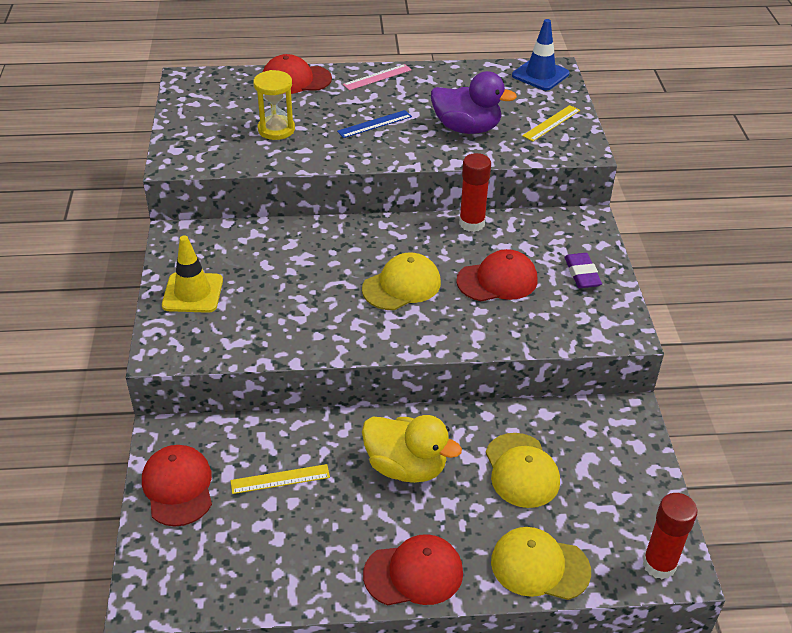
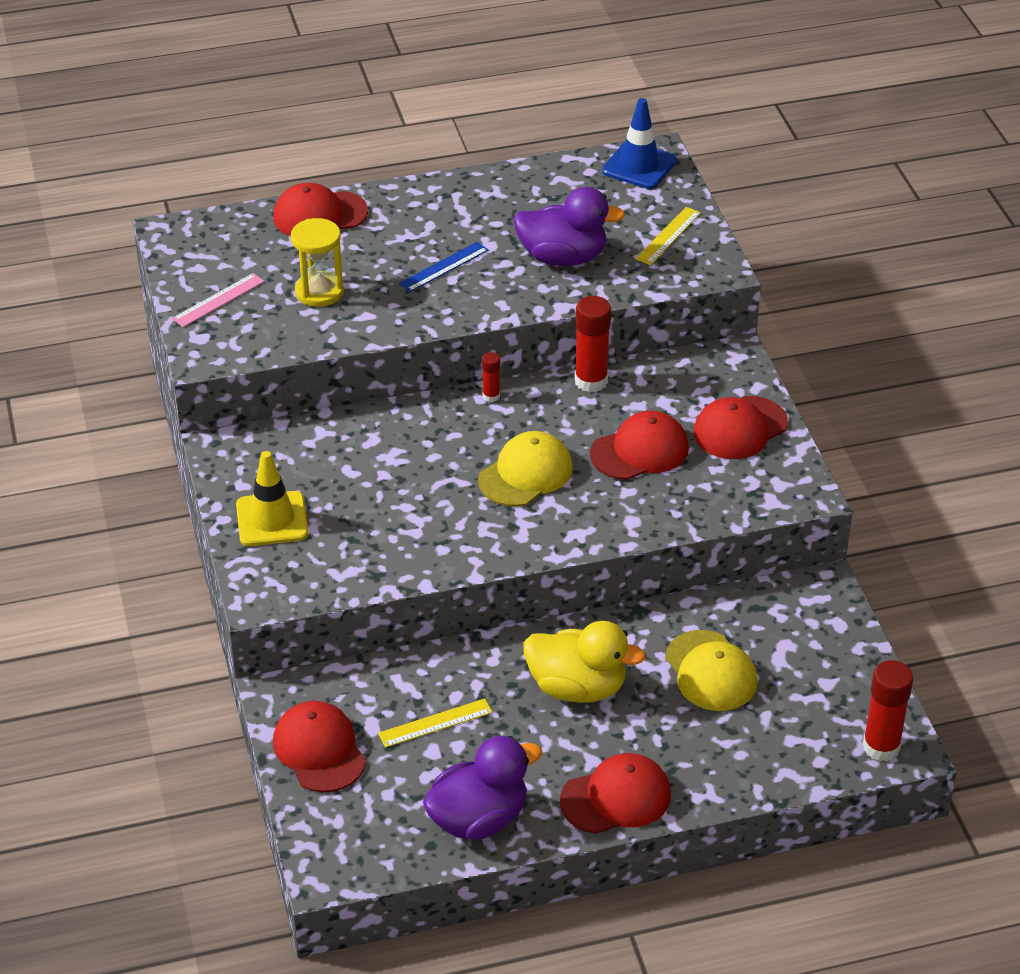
camera: 10 degrees left, 0 degrees up
(290, 573) = (479, 819): none -> purple duck
(377, 77) = (426, 197): pink ruler -> pink ruler (218, 300)
(392, 224) = (491, 396): none -> red glue stick
(539, 566) = (752, 769): yellow cap -> none
(582, 274) = (740, 428): purple eraser -> red cap

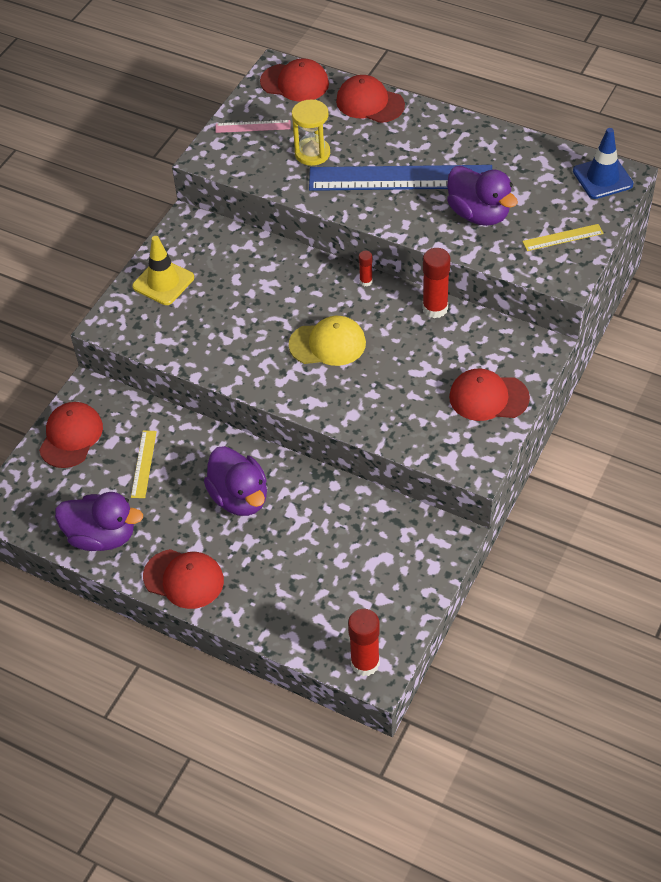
camera: 45 degrees right, 10 degrees up
(435, 723) = (143, 464): yellow ruler -> yellow ruler turned 75 degrees clockwise
(444, 267) = (400, 178): blue ruler -> blue ruler, size x2.36
(577, 687) = (239, 497): yellow duck -> purple duck
(640, 451) = (410, 372): red cap -> red cap (295, 83)
(711, 671) = (323, 542): yellow cap -> none

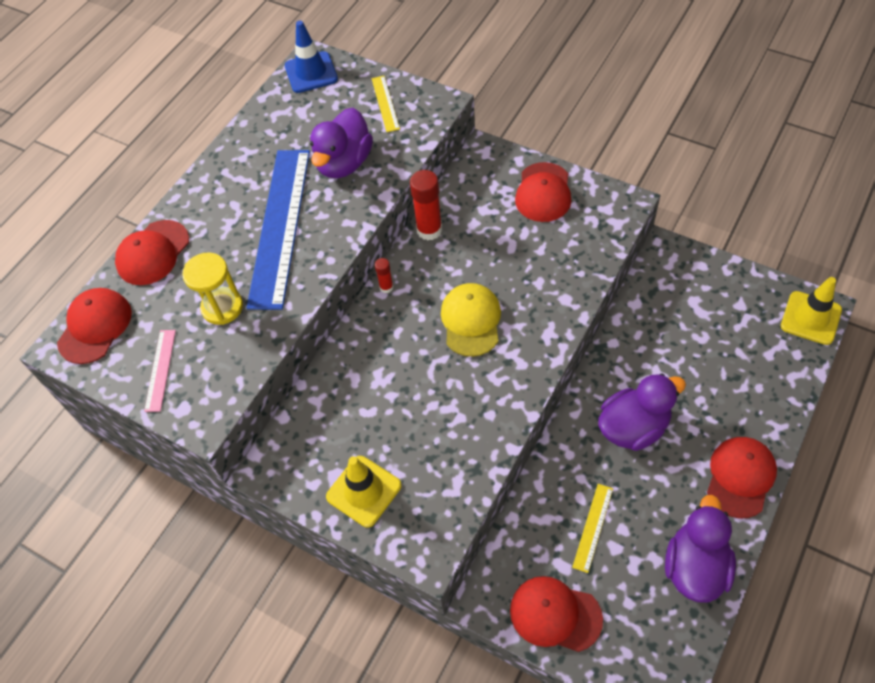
camera: 85 degrees left, 5 degrees up
(143, 464) = (593, 527): yellow ruler -> yellow ruler turned 75 degrees counterclockwise
(365, 663) = (810, 318): red glue stick -> yellow traffic cone
(479, 214) = (344, 163): purple duck -> purple duck turned 150 degrees clockwise

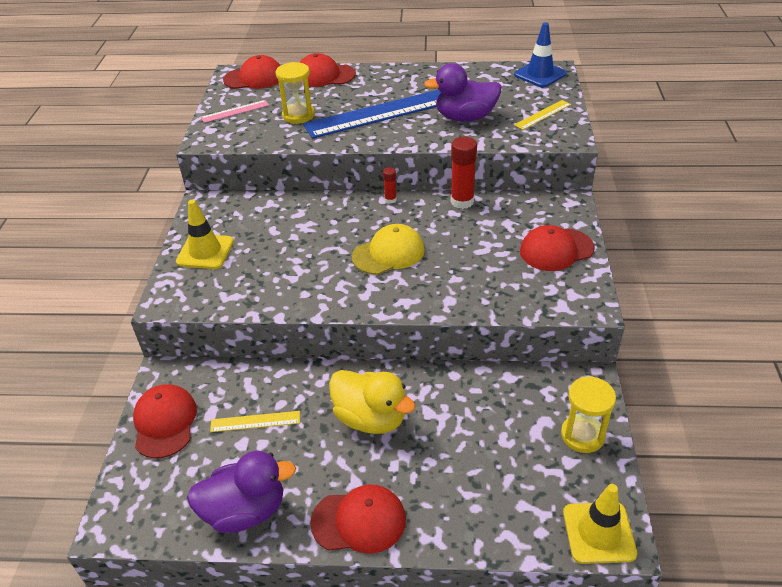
camera: 60 degrees right, 15 degrees down
(633, 427) = (371, 418): purple duck -> yellow duck
(719, 283) = (582, 435): none -> yellow hourglass

